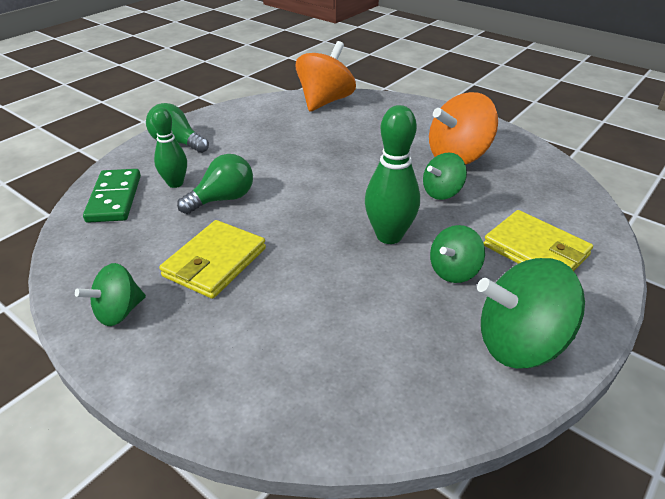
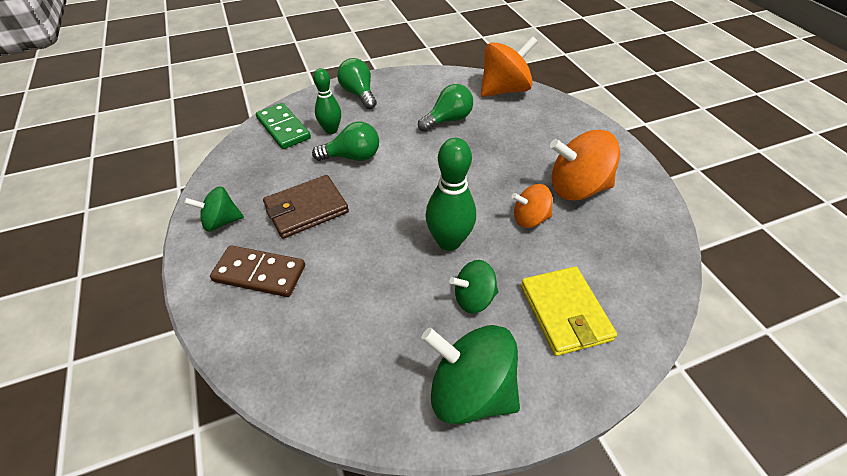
camera: 30 degrees right, 10 degrees up
(115, 198) = (283, 128): green domino -> green domino turned 60 degrees counterclockwise
(214, 262) = (306, 209): yellow wallet -> brown wallet
(216, 341) = (259, 273): none -> brown domino
(294, 139) = (448, 120): none -> green light bulb
(442, 192) = (529, 219): green spinning top -> orange spinning top

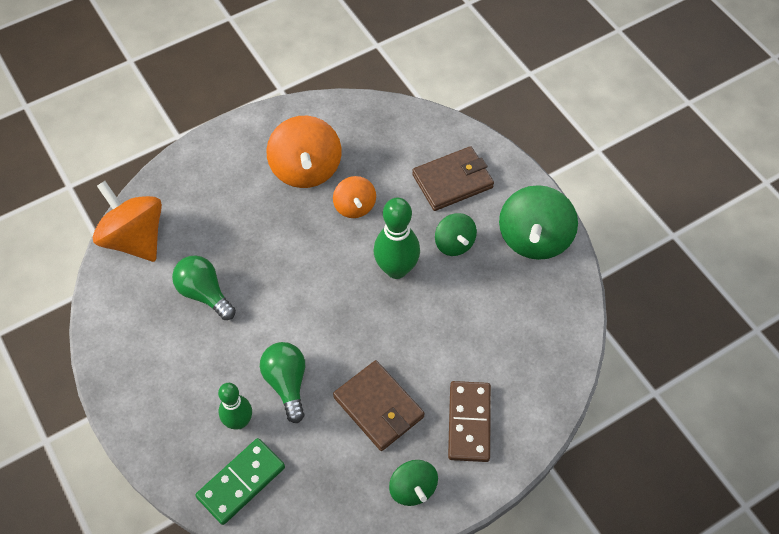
camera: 100 degrees left, 10 degrees up
(359, 94) = (154, 409): green light bulb -> none
(564, 312) = (453, 181): yellow wallet -> brown wallet

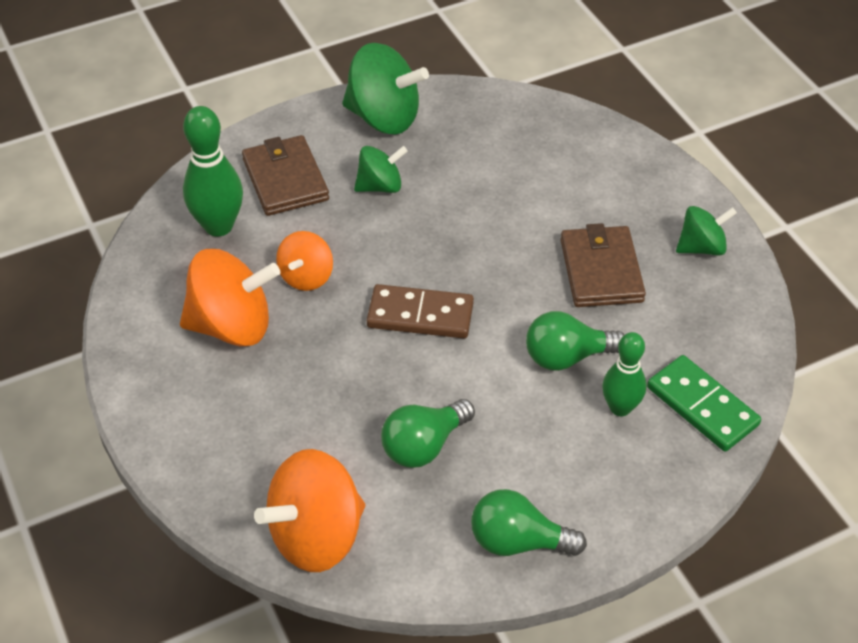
camera: 85 degrees left, 10 degrees down
(125, 356) = (518, 541): none -> green light bulb
(354, 206) = (306, 277): orange spinning top -> orange spinning top turned 120 degrees clockwise
(378, 407) = (601, 270): brown wallet -> brown wallet turned 60 degrees counterclockwise
(396, 269) = (410, 242): green bowling pin -> green bowling pin (218, 226)
(469, 422) = (620, 194): brown domino -> brown domino (420, 315)

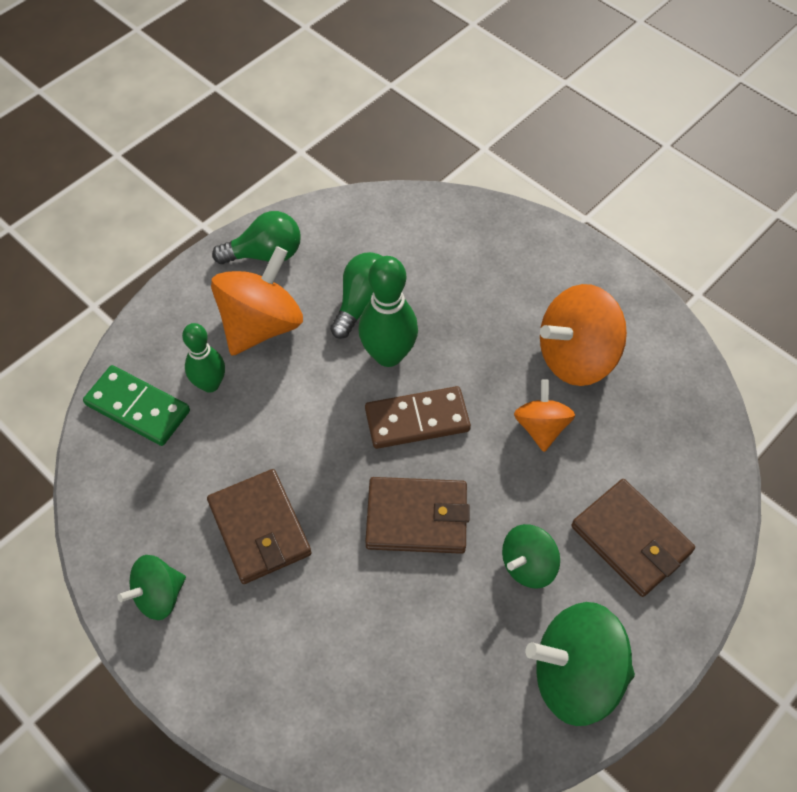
camera: 160 degrees right, 10 degrees up
(218, 226) = (658, 457): green bowling pin -> green bowling pin (388, 355)
(316, 536) = (413, 216): orange spinning top -> orange spinning top (261, 325)
(457, 241) = (417, 518): none -> brown wallet
(567, 357) = (269, 419): green light bulb -> none

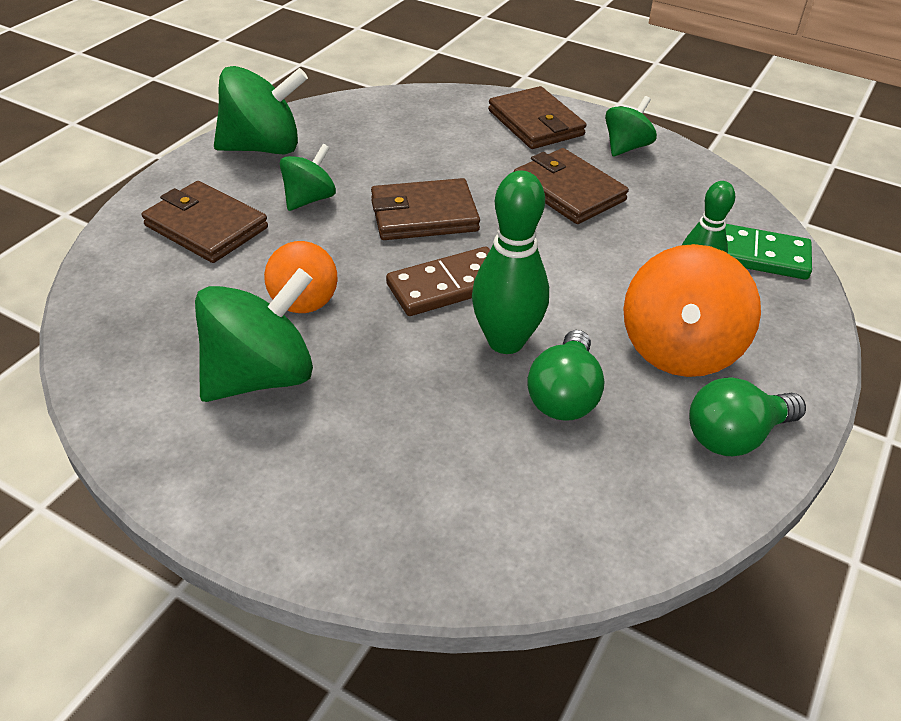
camera: 165 degrees right, 15 degrees down
(240, 668) = (535, 123): none -> brown wallet
(576, 357) = (261, 376): orange spinning top -> green spinning top

